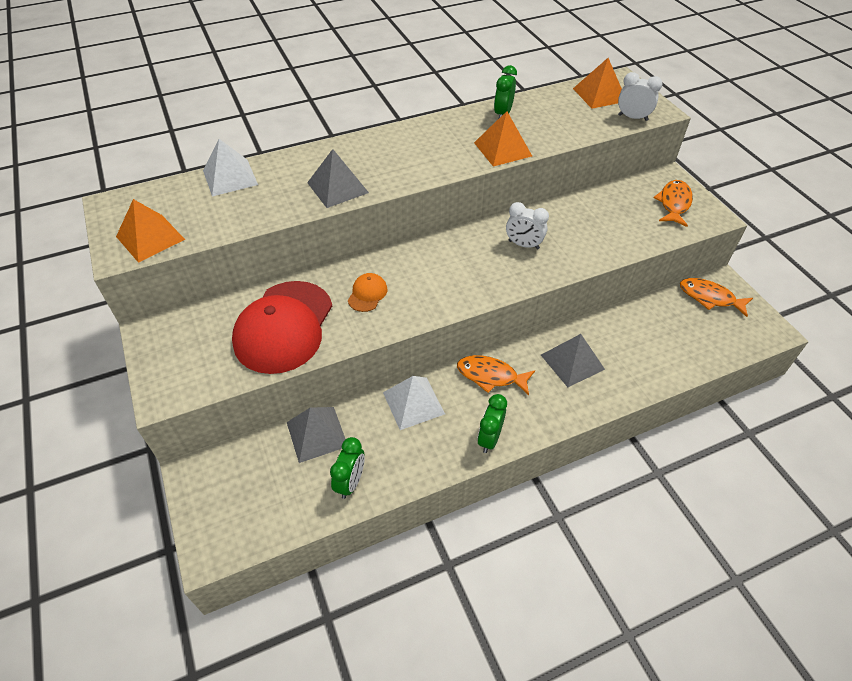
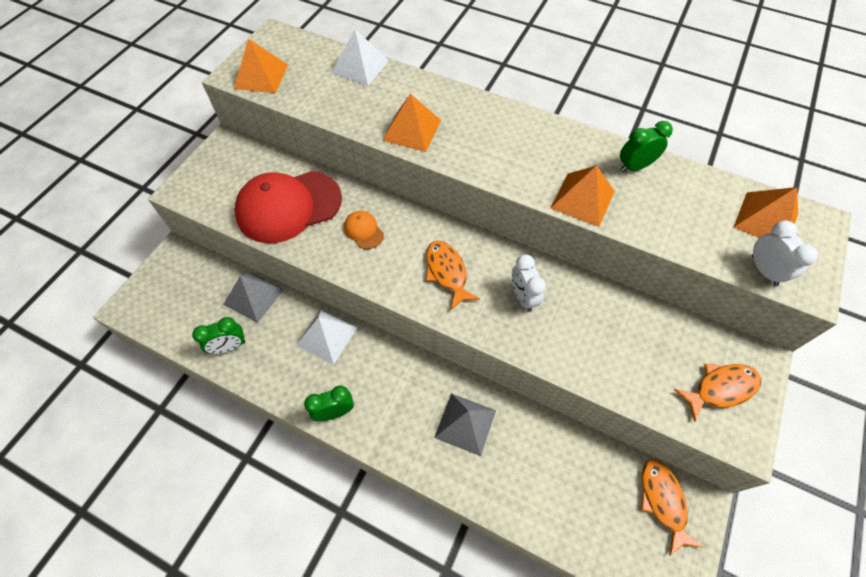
camera: 50 degrees right, 10 degrees up
(338, 187) = (412, 130): grey pyramid -> orange pyramid
(367, 294) = (363, 231): orange cap -> orange cap turned 105 degrees counterclockwise
(490, 376) = (396, 371): orange fish -> orange fish (447, 272)

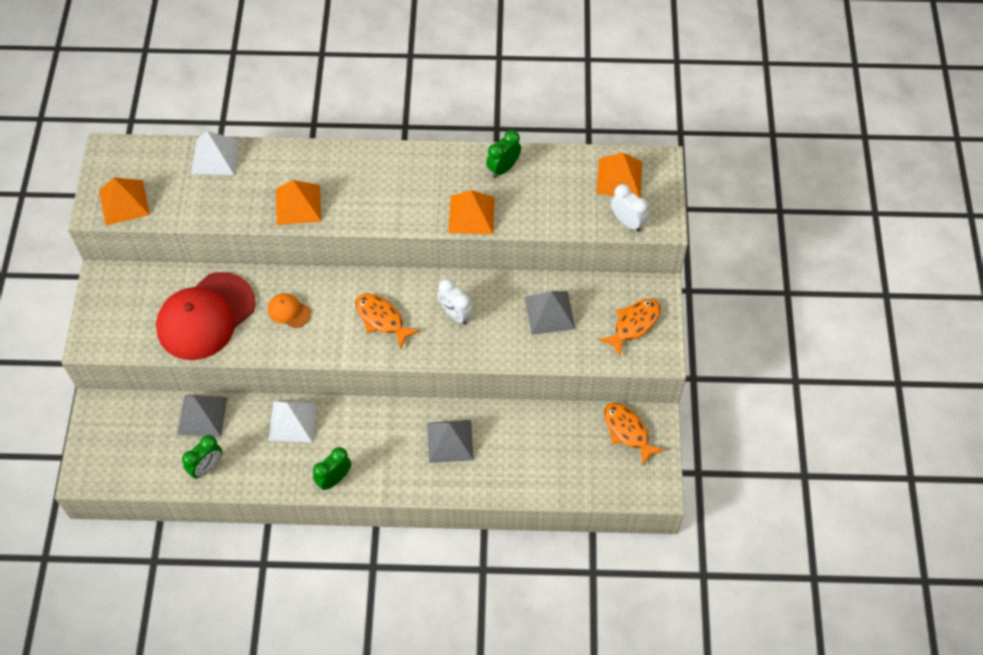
camera: 25 degrees left, 0 degrees up
(625, 335) = (549, 312): none -> grey pyramid

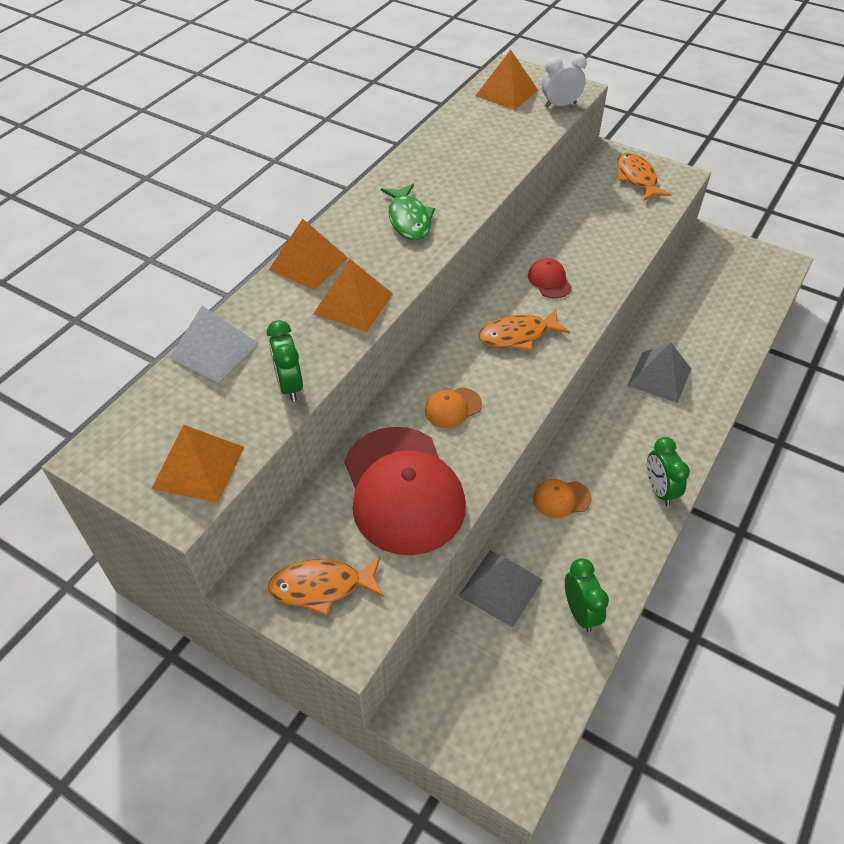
camera: 60 degrees left, 10 degrees down
(292, 421) = (561, 499): white pyramid -> orange cap
(405, 192) = (409, 219): none -> green fish
(455, 314) = (549, 281): white clock -> red cap
(471, 215) = (476, 187): orange pyramid -> orange pyramid (308, 263)
(503, 168) = (436, 149): green clock -> green clock (289, 386)
(549, 312) = (590, 220): grey pyramid -> none
(628, 431) = (711, 257): orange fish -> orange fish (322, 587)

